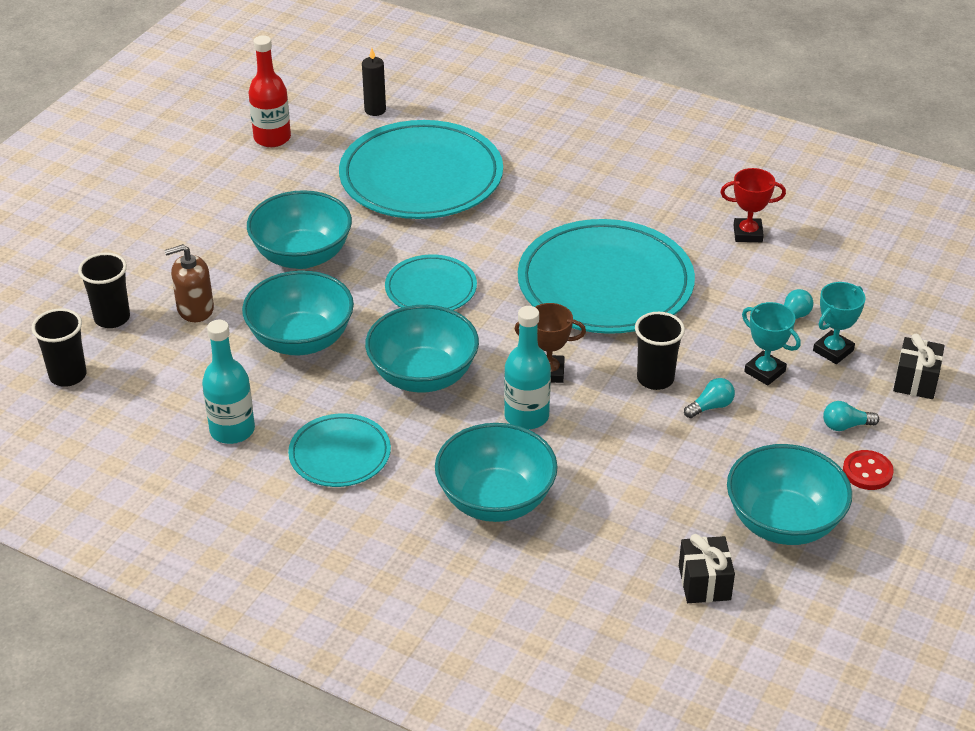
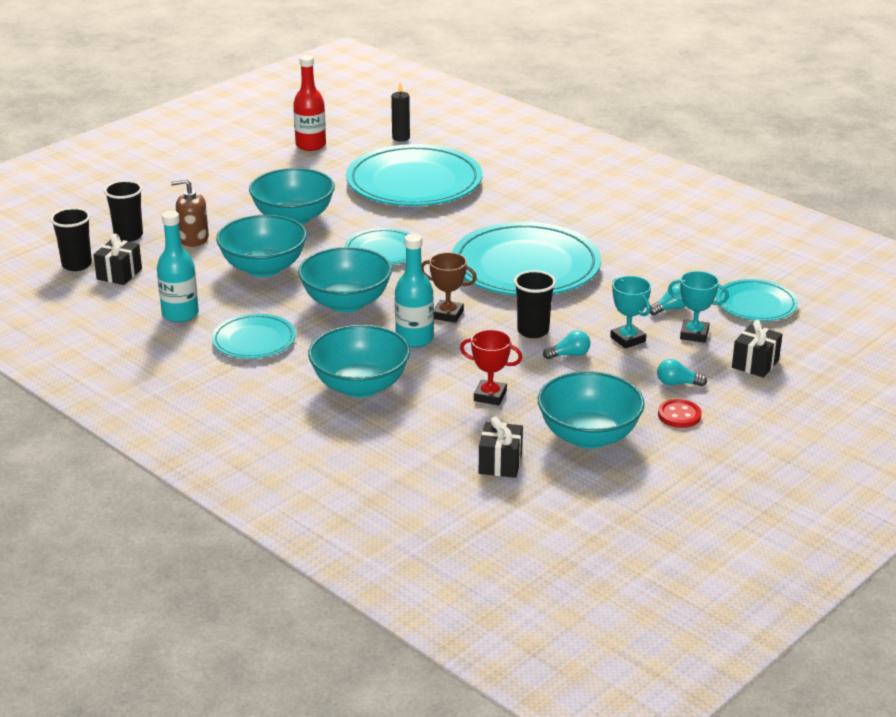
camera: 15 degrees right, 10 degrees down
(128, 381) = (119, 274): none -> black gift
(747, 234) = (663, 251): red trophy -> red trophy (490, 396)
(833, 351) = (694, 334): turquoise trophy -> turquoise trophy turned 45 degrees clockwise
(880, 294) = (756, 304): none -> turquoise plate

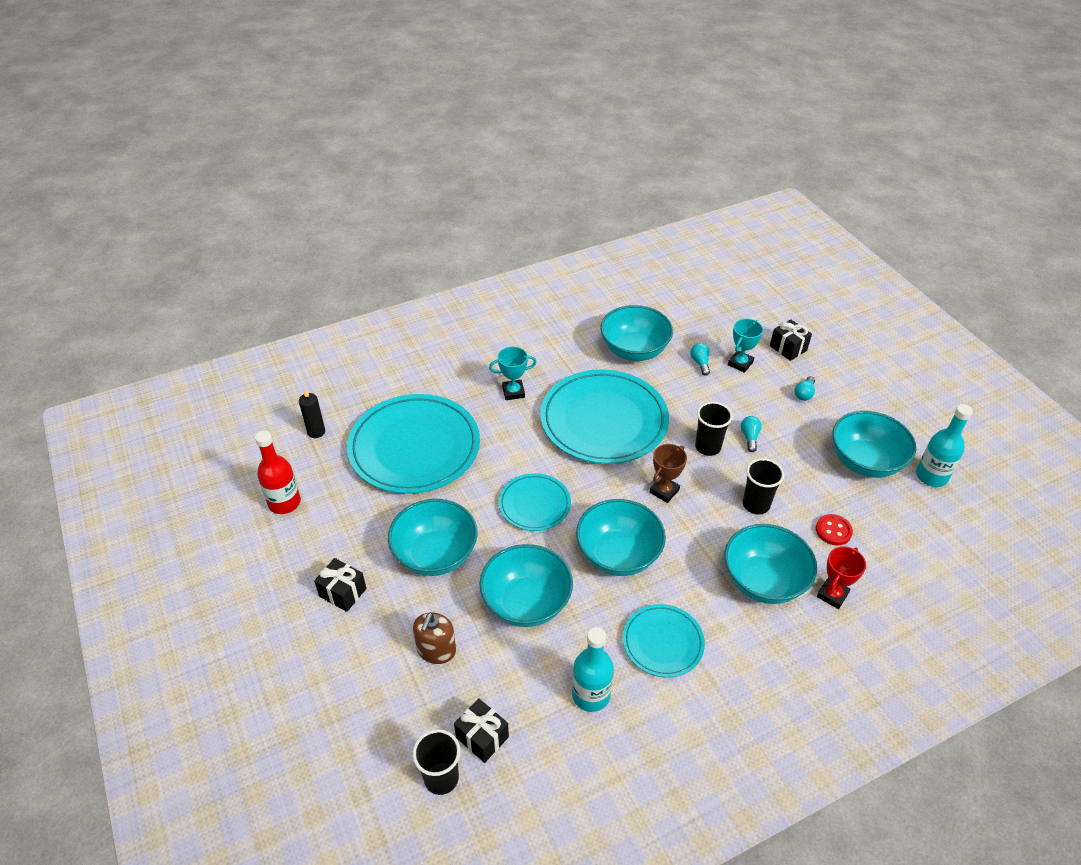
camera: 70 degrees left, 15 degrees up
(128, 236) = (398, 712): black cup -> black cup (756, 504)
(414, 339) = (697, 524): turquoise bottle -> turquoise bottle (931, 476)
(490, 396) = (798, 501): red trophy -> red trophy (832, 595)
(500, 463) = (894, 522): black gift -> black gift (343, 592)
(628, 339) = (736, 399): turquoise trophy -> turquoise trophy (513, 392)
(654, 266) = (634, 350): none -> turquoise bowl
(679, 415) = (846, 406): red button -> red button (833, 531)
(756, 304) = (709, 320): turquoise plate -> none

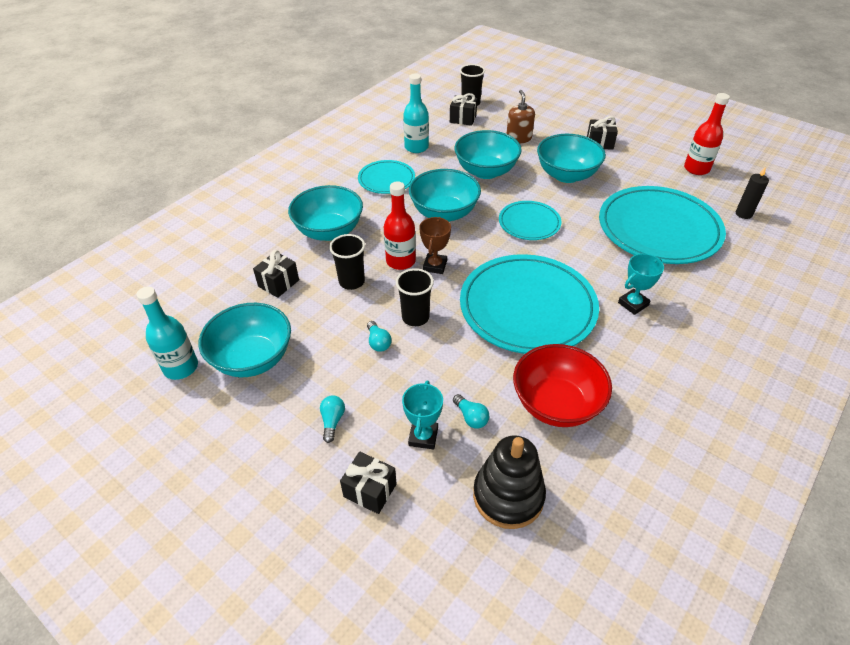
camera: 155 degrees right, 0 degrees up
(634, 350) = (556, 404): turquoise bowl -> red bowl
(696, 509) = (400, 261): none -> red bottle
(700, 319) = (508, 496): none -> black stacking toy
(832, 595) = (274, 239): red trophy -> none
(833, 531) = (278, 283): red button -> black gift

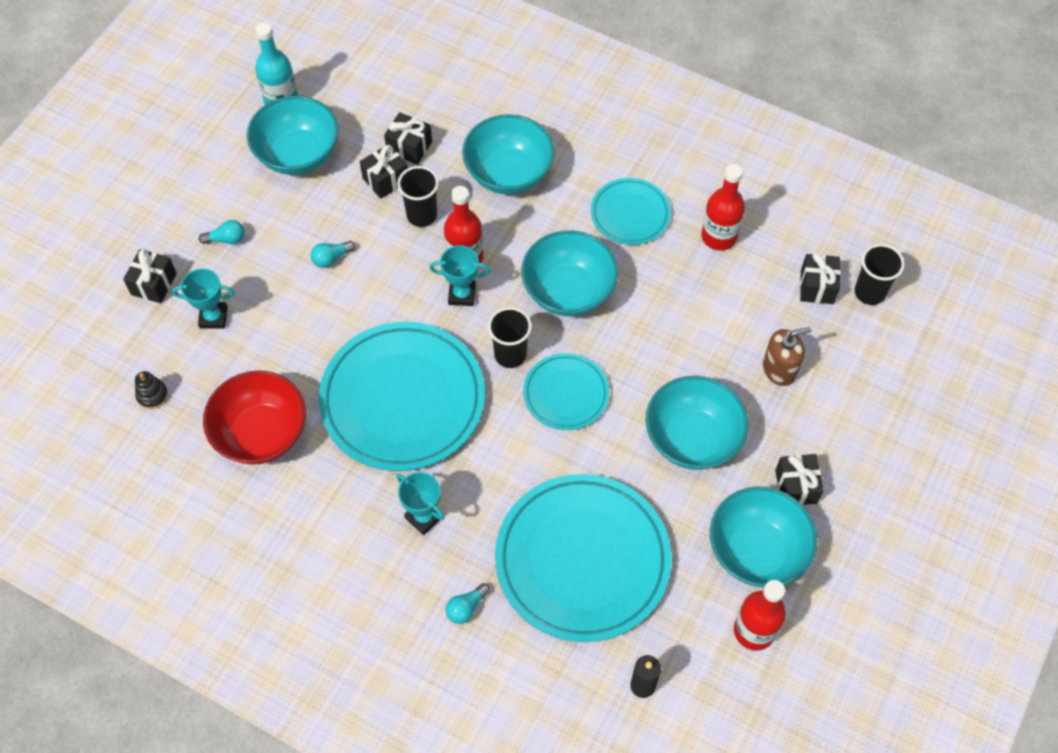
camera: 80 degrees right, 15 degrees up
(307, 300) = (386, 180): none -> black gift
(415, 317) = (372, 287): black cup -> black cup (510, 355)
(416, 147) = (719, 237): turquoise bottle -> red bottle
(435, 266) = (462, 294): brown trophy -> turquoise trophy
(471, 417) = (239, 356): turquoise light bulb -> turquoise light bulb (466, 607)
(486, 171) = (677, 331): turquoise bowl -> turquoise bowl (756, 551)
(508, 496) = (152, 395): black stacking toy -> black stacking toy, size x0.47

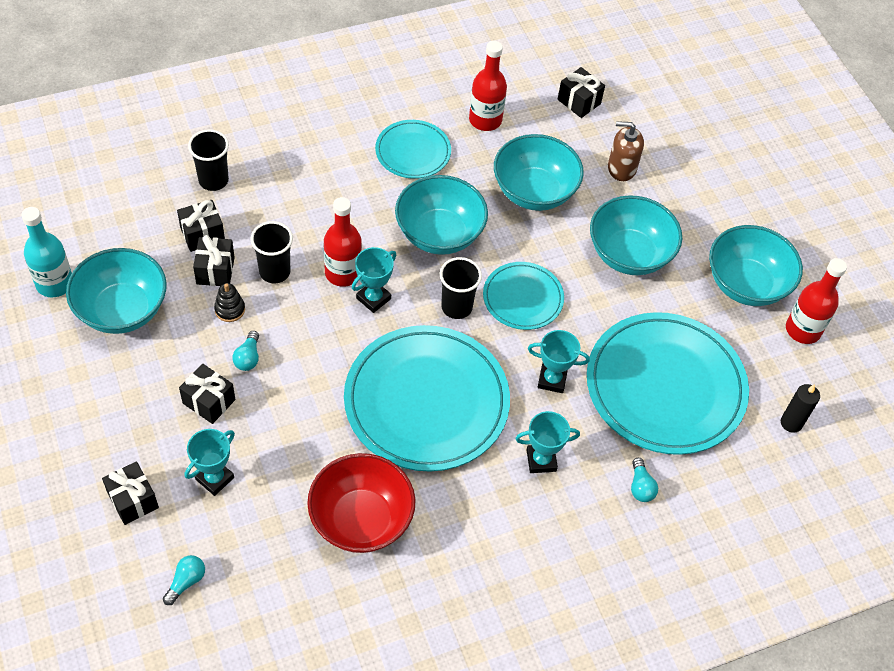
camera: 55 degrees left, 5 degrees down
(152, 395) = (243, 576): black stacking toy -> black stacking toy (230, 309)
(226, 239) = (148, 416): turquoise light bulb -> turquoise light bulb (186, 582)
(507, 471) = (552, 380): none -> turquoise trophy
(508, 173) = (298, 193): turquoise bowl -> turquoise bowl (534, 192)
(779, 369) = (621, 168): brown soap dispenser -> brown soap dispenser turned 105 degrees counterclockwise
(796, 486) = (717, 227): black gift -> black gift (209, 401)
(869, 292) = (611, 80): black cup -> black cup (213, 180)

